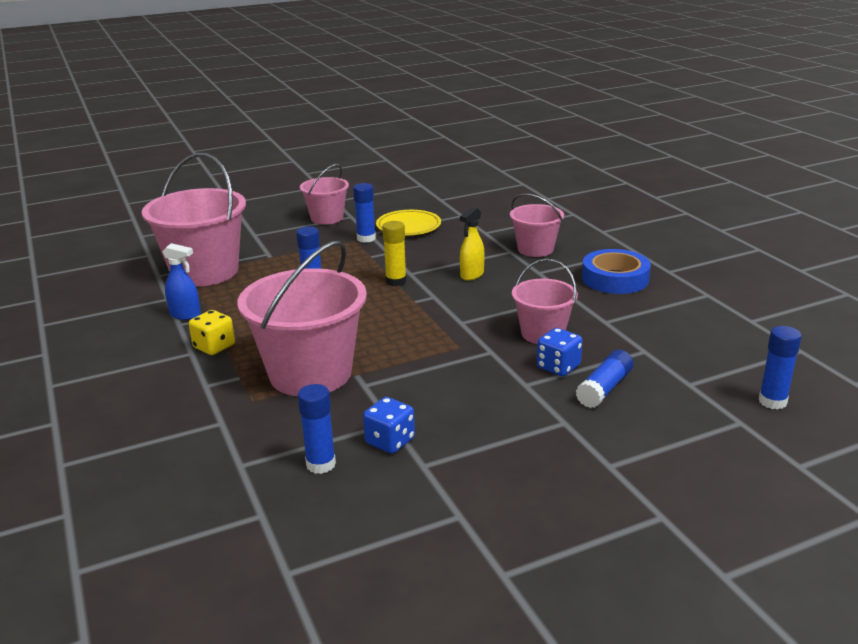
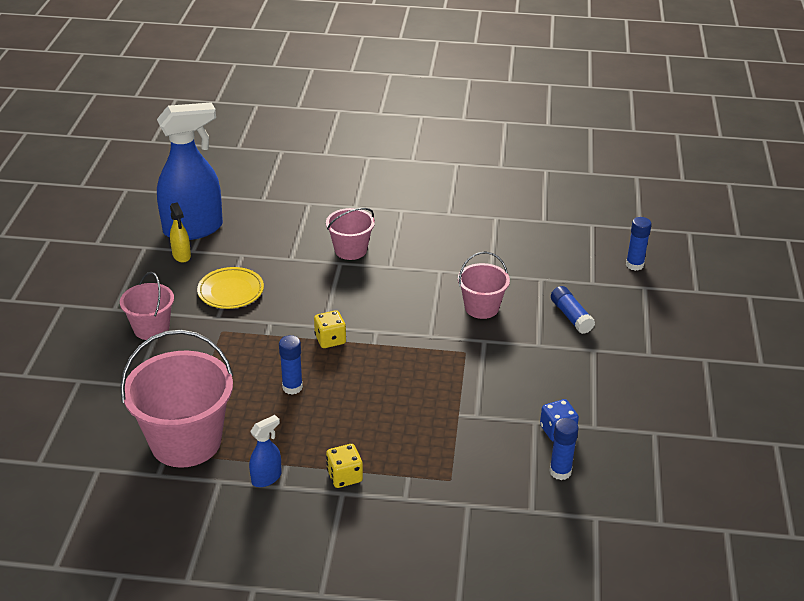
camera: 60 degrees left, 10 degrees up
(310, 374) = (437, 437): pink bucket -> none
(366, 238) = (227, 323): blue glue stick -> none
(396, 281) = (330, 339): yellow glue stick -> yellow dice
(468, 191) = (194, 229): none -> blue spray bottle
(472, 275) = (360, 298): yellow spray bottle -> yellow spray bottle (181, 256)
(558, 367) = (530, 322): blue dice -> none
(615, 279) = (436, 240): blue tape -> none

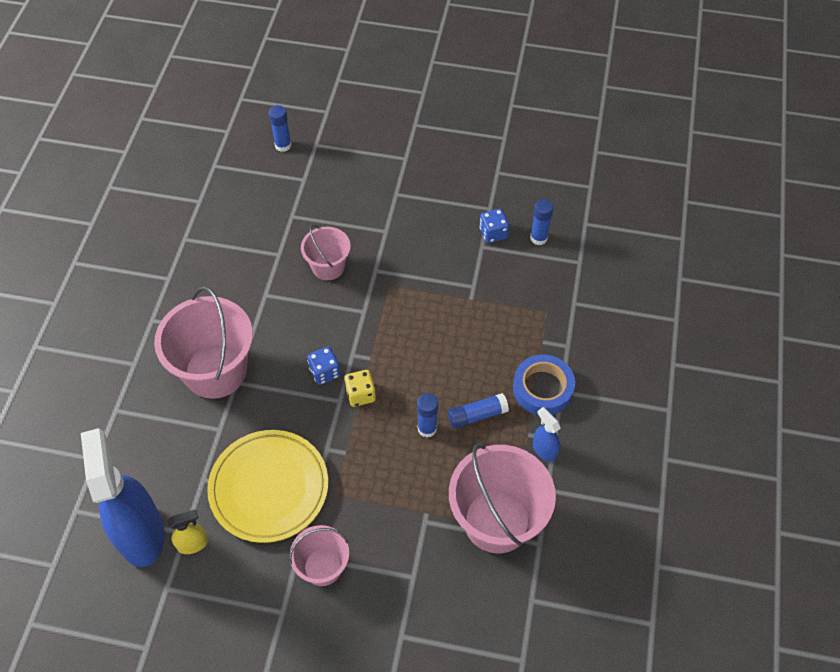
camera: 85 degrees left, 20 degrees up
(231, 291) = (269, 488): yellow plate -> yellow plate, size x1.66
(344, 476) = (542, 388): yellow dice -> blue tape
(350, 250) = (215, 371): pink bucket -> pink bucket, size x1.79
(354, 314) = (324, 372): none -> blue dice
(571, 316) = (349, 202): blue glue stick -> blue glue stick (477, 415)

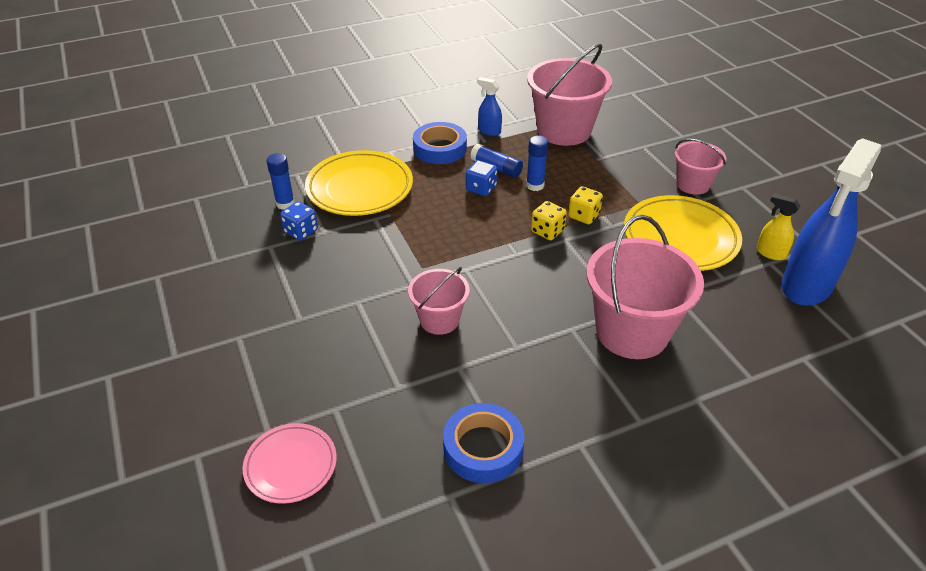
camera: 125 degrees left, 15 degrees down
(212, 231) = (483, 448): none -> blue tape
(283, 145) = (291, 466): blue glue stick -> pink plate
(324, 372) = (551, 261): blue dice -> blue dice (481, 188)
(357, 436) = (584, 216): none -> yellow dice
(523, 296) = (360, 188): none -> yellow plate
(544, 450) = (489, 131): blue spray bottle -> blue spray bottle turned 105 degrees clockwise

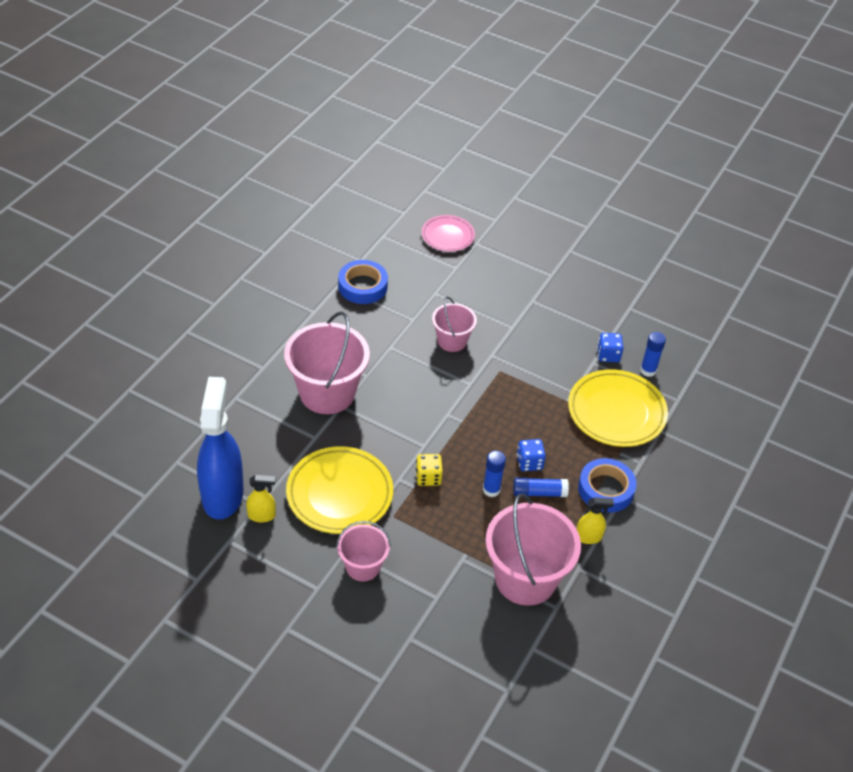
camera: 140 degrees right, 5 degrees up
(489, 131) = (588, 537): blue spray bottle -> yellow spray bottle
(547, 231) = (443, 446): yellow dice -> none

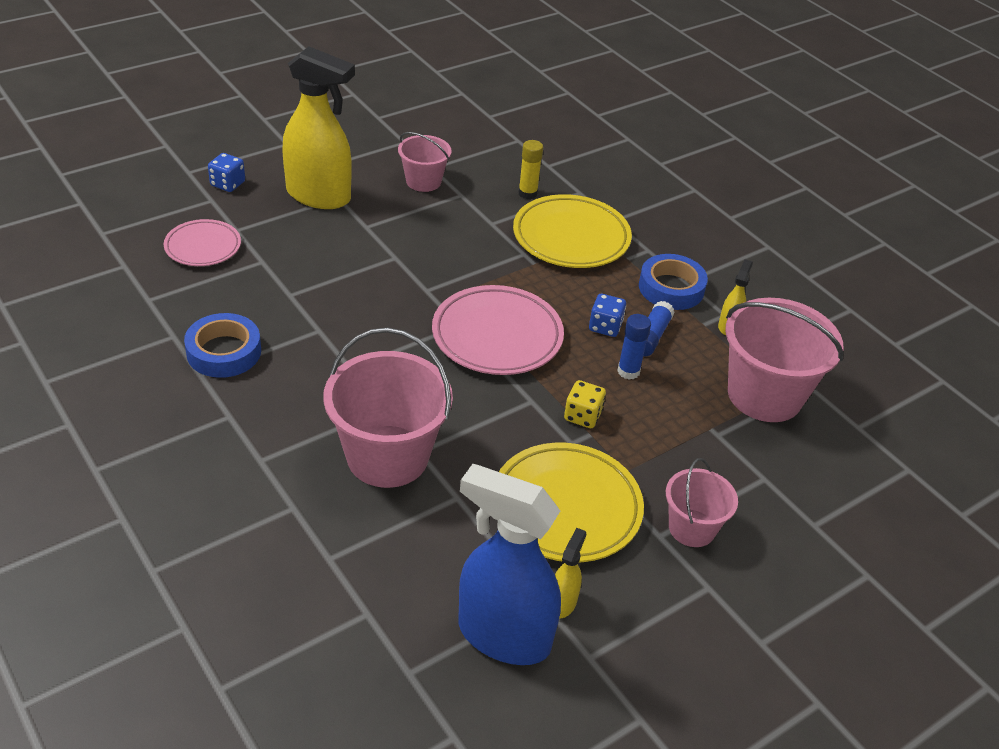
camera: 65 degrees left, 5 degrees down
(452, 341) = (380, 312): pink bucket -> pink bucket (423, 181)
(474, 407) = (497, 336): none -> pink plate
(544, 265) = (319, 196): none -> yellow spray bottle
(608, 355) = (488, 209): blue dice -> blue dice (227, 184)
(648, 370) = (527, 193): blue glue stick -> yellow glue stick

